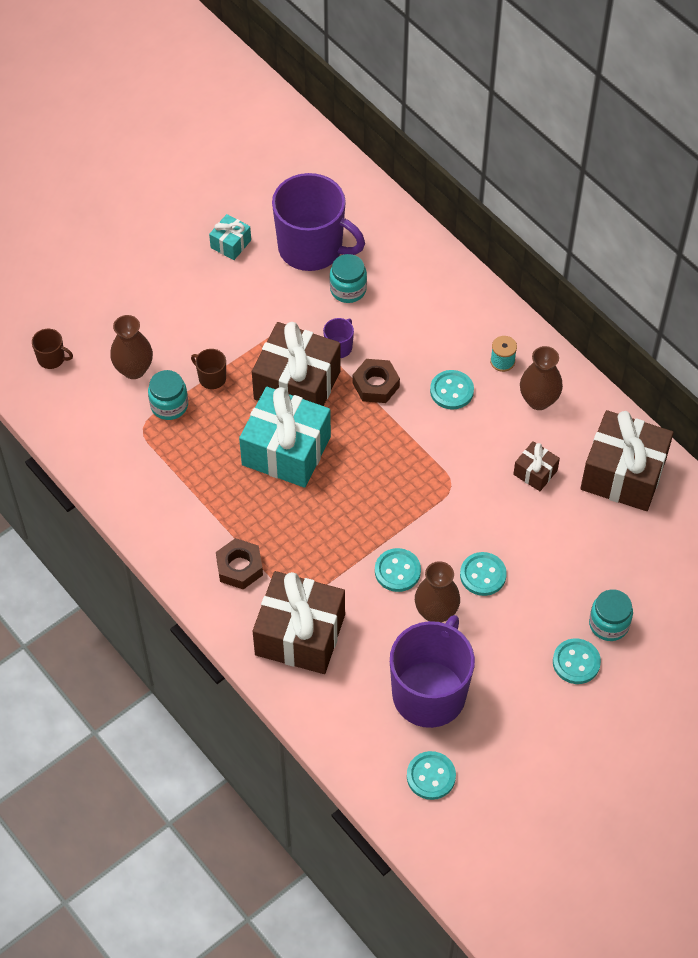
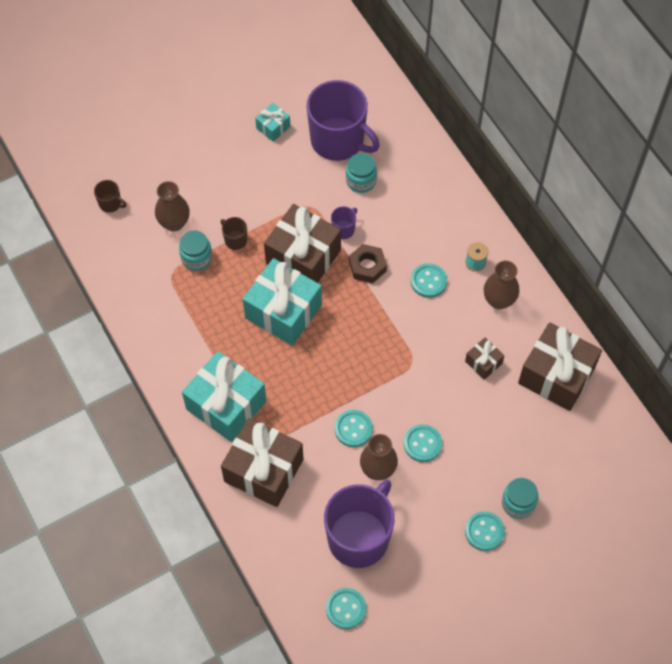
camera: 10 degrees right, 5 degrees up
(239, 567) = (226, 405): brown nut -> turquoise gift

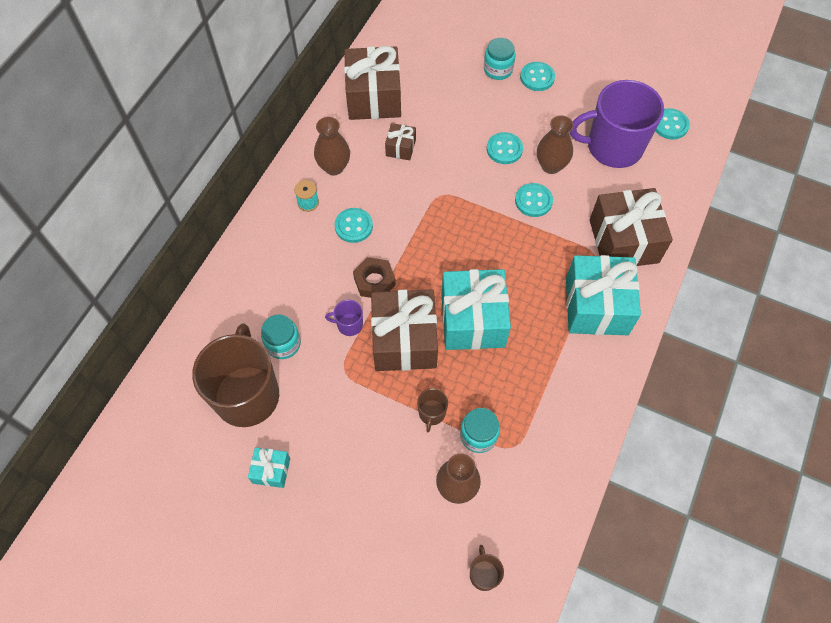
camera: 125 degrees left, 0 degrees up
(338, 141) = (247, 394): purple mug -> brown mug

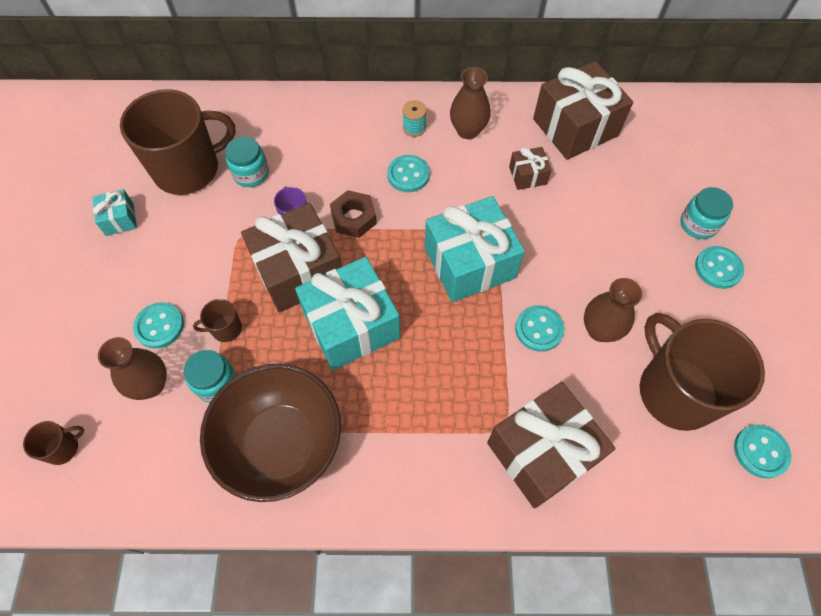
camera: 65 degrees right, 0 degrees up
(504, 149) = (591, 273): turquoise button -> turquoise button (159, 326)
(549, 404) = (281, 444): none -> brown bowl
(596, 306) = (432, 451): turquoise gift -> turquoise gift (469, 263)
(613, 147) = (675, 391): purple mug -> brown mug

